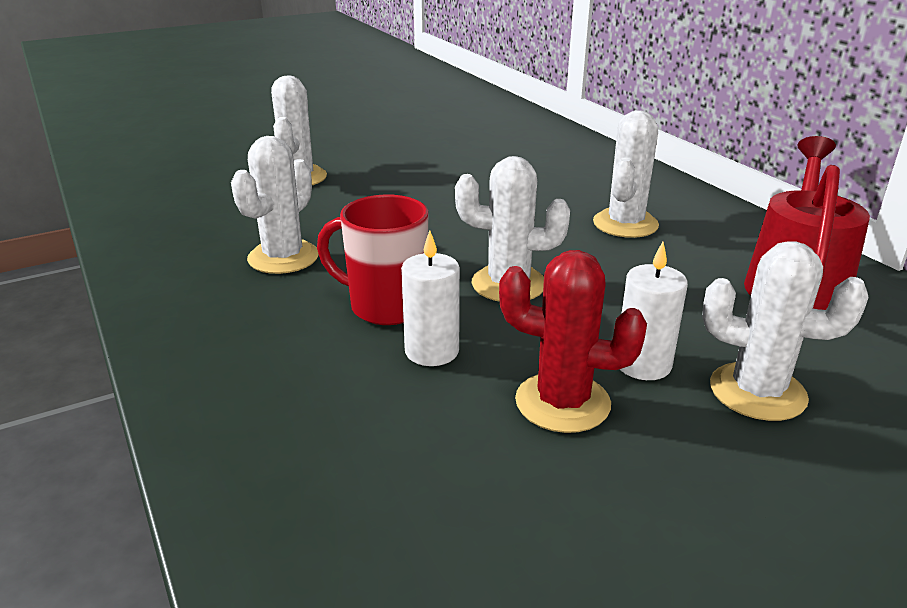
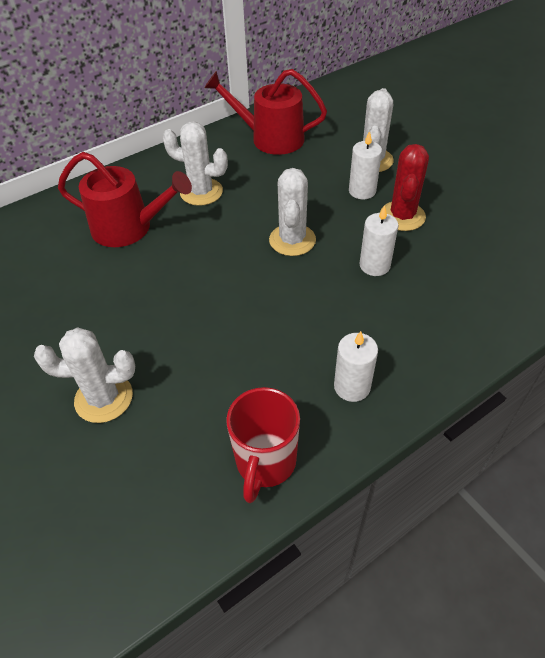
camera: 95 degrees left, 20 degrees up
(213, 304) = (352, 386): none -> white candle
(283, 257) = (275, 364): white cactus -> none
(385, 306) = (332, 292): red mug -> red mug (265, 463)
(548, 183) = (128, 228): none -> red watering can

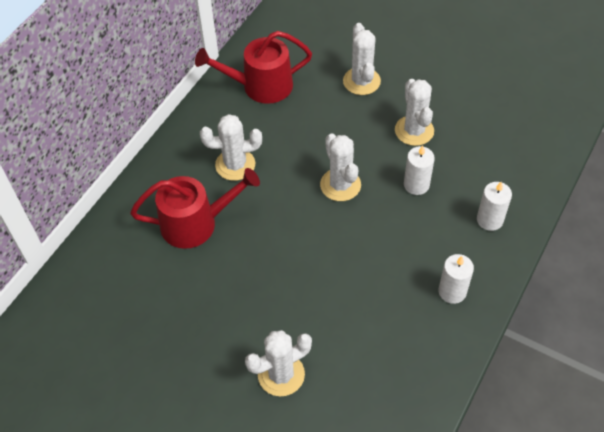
camera: 25 degrees left, 5 degrees up
(265, 463) = (425, 371): red mug -> none
(362, 191) = (370, 116): white candle -> white candle (489, 220)
(402, 216) = (414, 131): red cactus -> white cactus

